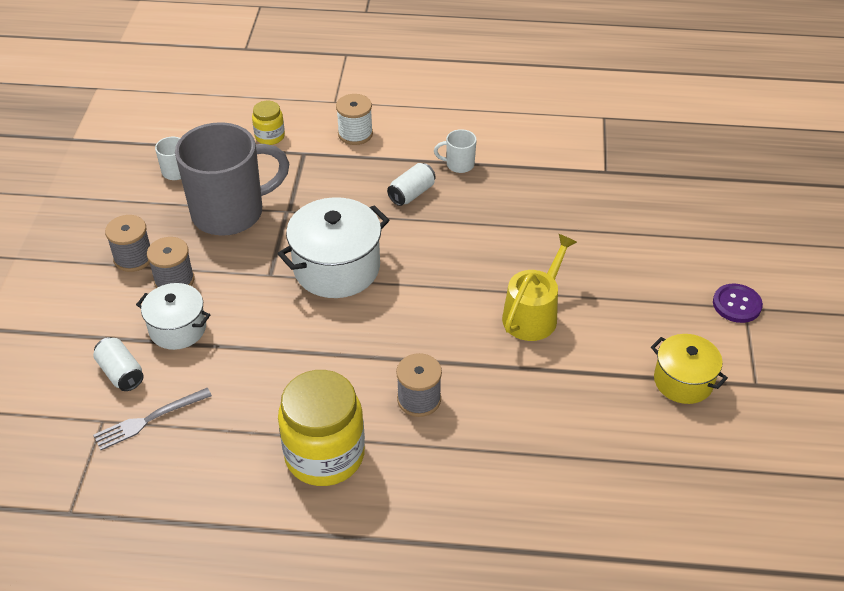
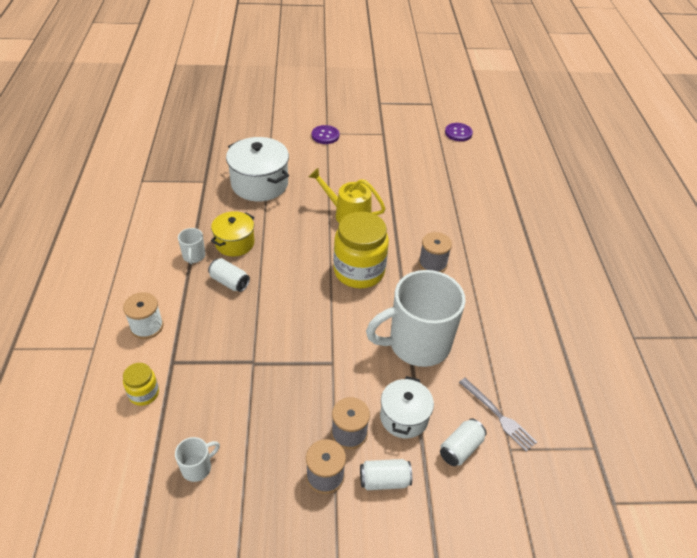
camera: 100 degrees left, 0 degrees up
(110, 302) = (384, 480): none -> white can
(230, 212) = (257, 406): grey mug -> none
(277, 357) = (417, 344): none -> white mug
(324, 455) = (491, 306): yellow jar -> yellow jar (359, 271)
(336, 268) = (319, 320): white pot -> white pot (259, 184)
(683, 381) = (387, 157): yellow pot -> yellow pot (234, 243)
(779, 507) = (458, 133): none -> purple button

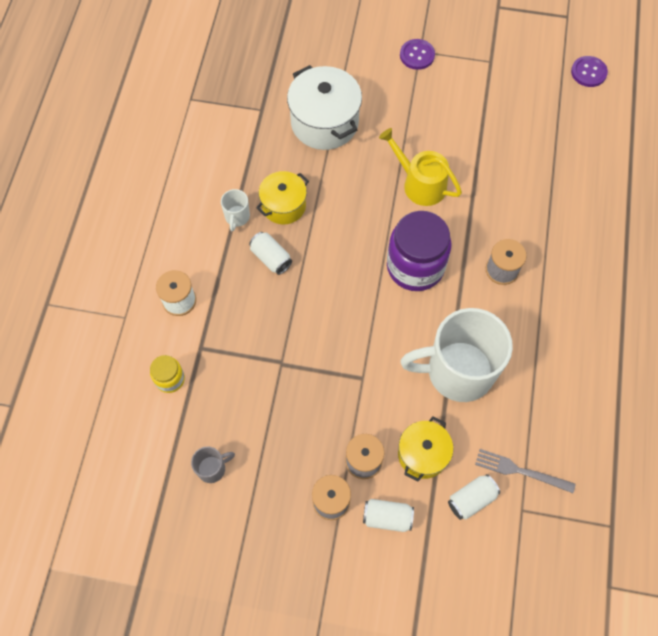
camera: 15 degrees right, 20 degrees up
(197, 467) = (212, 468): white mug -> grey mug
(359, 271) = (415, 266): yellow jar -> purple jar
(404, 417) = (422, 454): white pot -> yellow pot
(498, 415) = (521, 471): grey fork -> grey fork turned 135 degrees clockwise

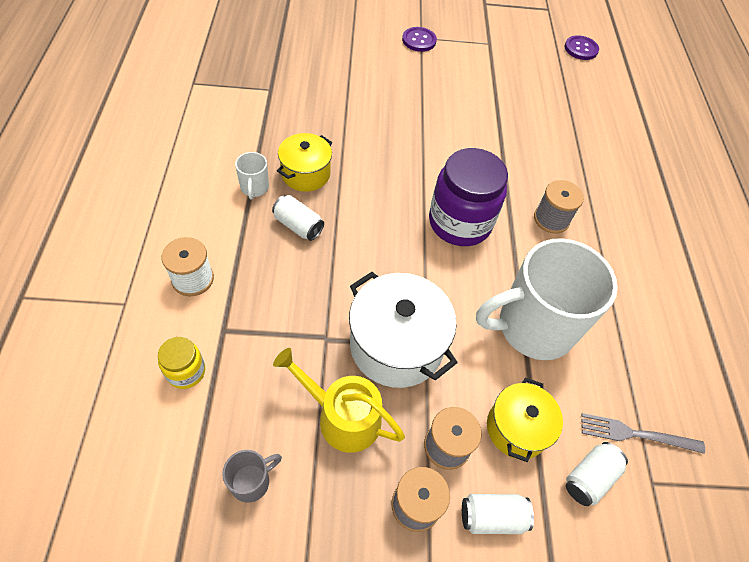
camera: 15 degrees left, 10 degrees down
(324, 122) = (338, 97): white pot -> white pot (396, 345)
(420, 184) = (446, 146): yellow watering can -> yellow watering can (342, 417)

